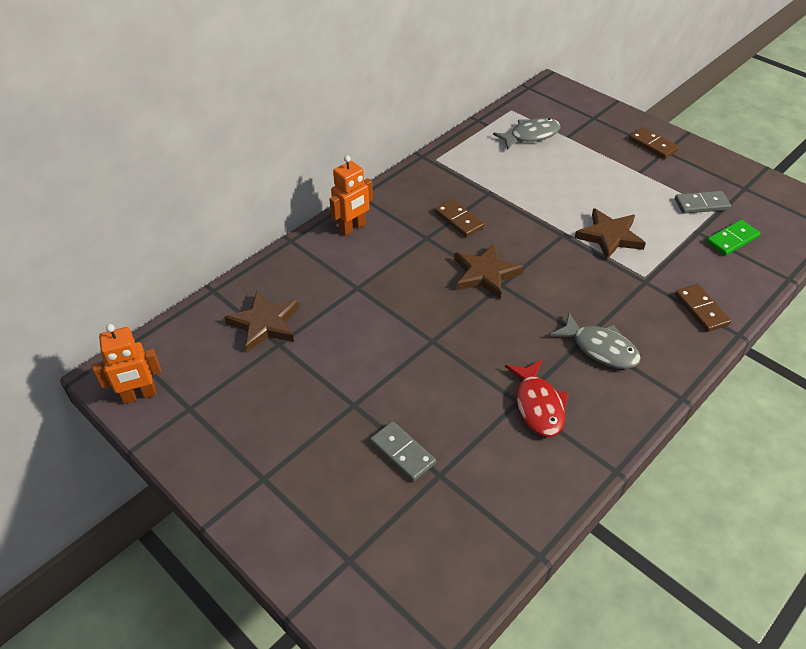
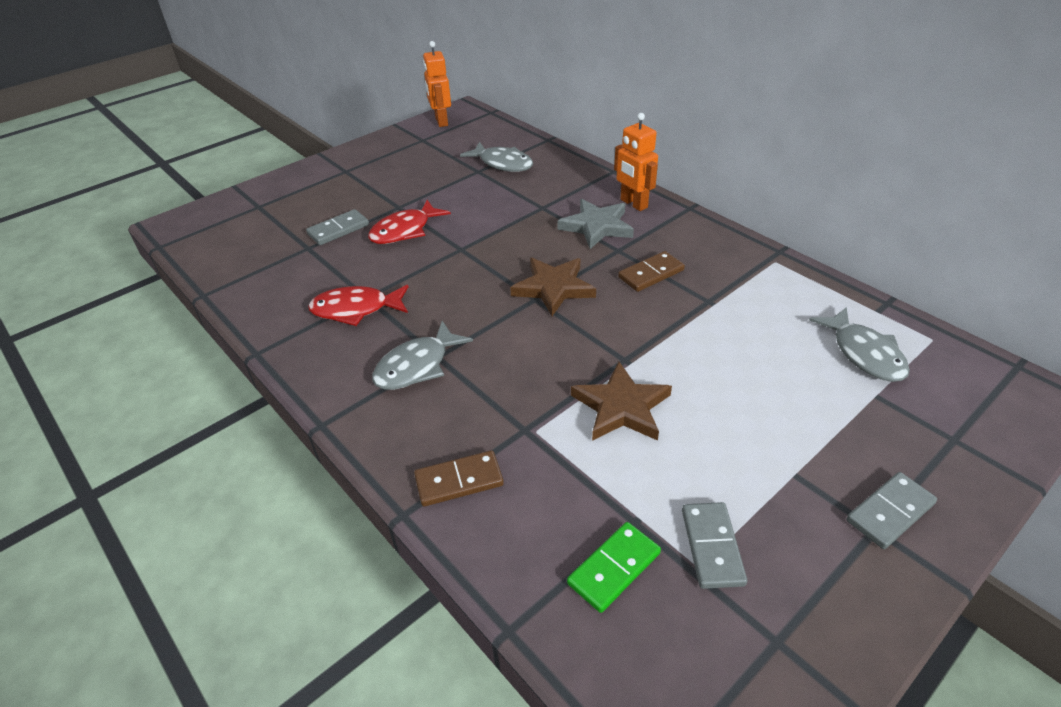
camera: 95 degrees right, 5 degrees down
(265, 324) = (503, 163): brown star -> grey fish
(391, 250) = (596, 226): none -> grey star
(402, 390) = (404, 230): none -> red fish
(652, 145) = (889, 512): brown domino -> grey domino
(732, 240) = (614, 568): green domino -> green domino turned 75 degrees clockwise

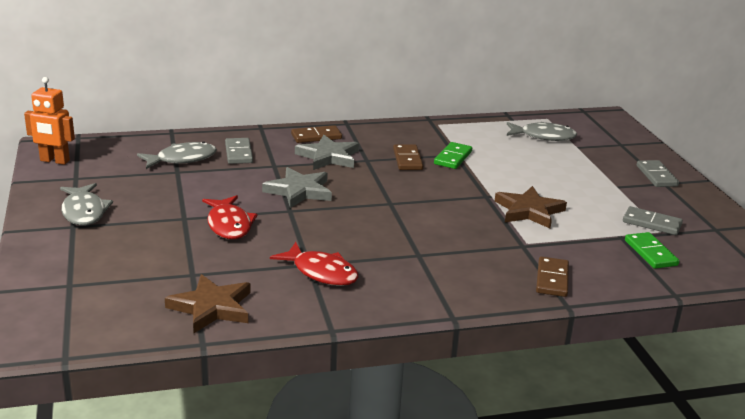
camera: 65 degrees left, 15 degrees down
(338, 230) = (182, 253): grey domino -> grey domino (239, 153)
(356, 309) = (321, 272): red fish -> red fish turned 75 degrees counterclockwise
(417, 366) = (422, 265): grey fish -> grey fish (84, 212)
(504, 239) = (299, 191): none -> grey star
(553, 288) = (385, 193): brown star -> brown star (212, 307)
(633, 204) = (316, 136): orange robot -> brown domino
(696, 302) = (453, 158): none -> green domino

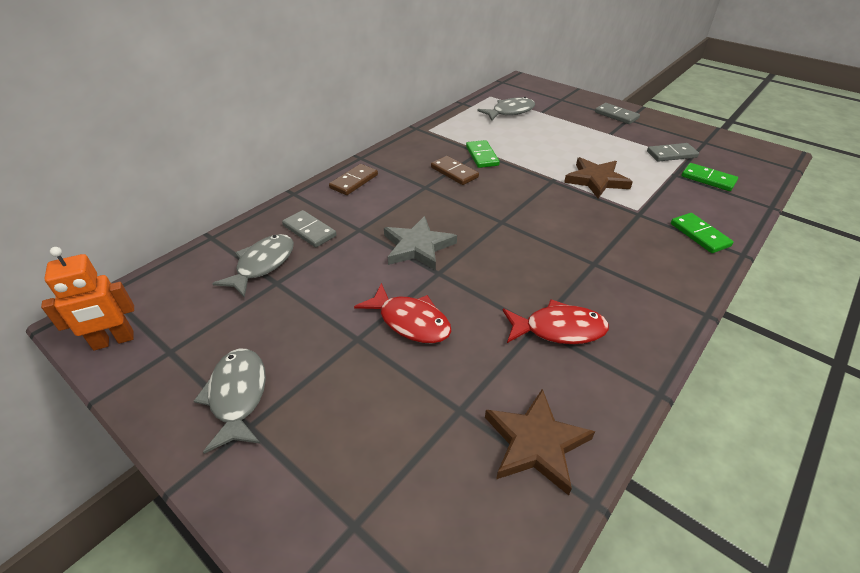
camera: 35 degrees left, 15 degrees up
(84, 212) = (238, 396): grey fish -> grey fish turned 135 degrees counterclockwise
(328, 157) = (392, 198): grey star -> none
(552, 279) = (699, 235): brown domino -> green domino

